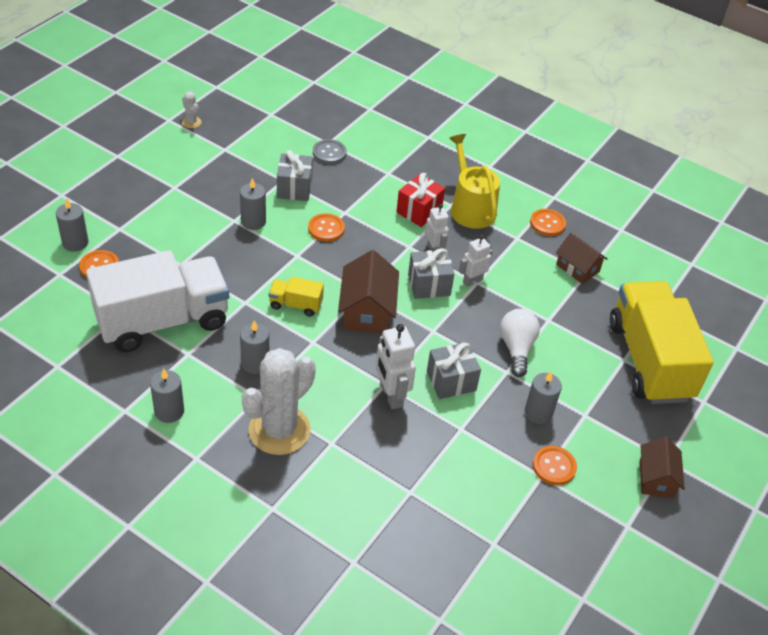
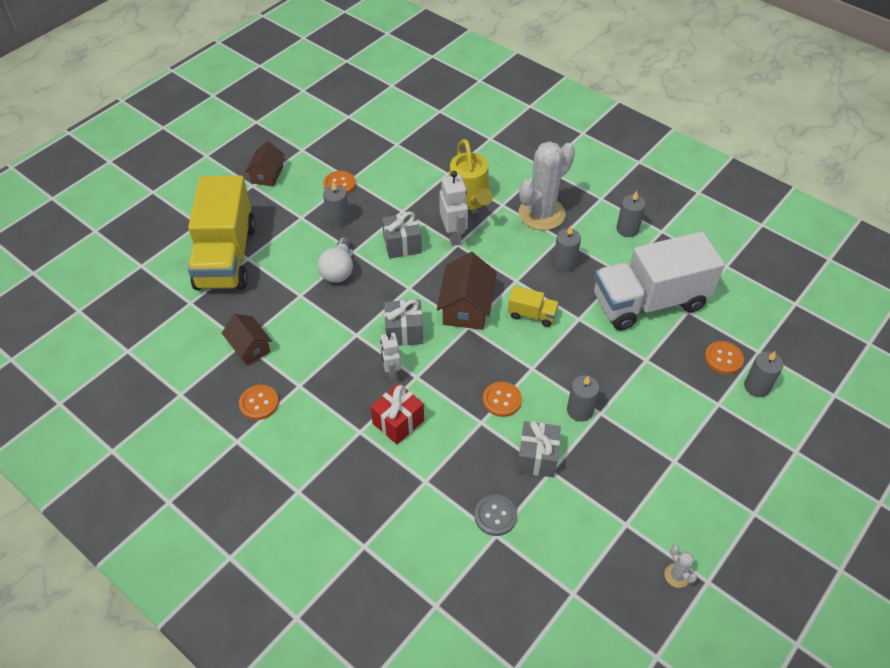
camera: 170 degrees left, 5 degrees up
(470, 208) = (339, 426): yellow watering can -> yellow watering can (470, 199)
(472, 281) = (360, 335): white robot -> none

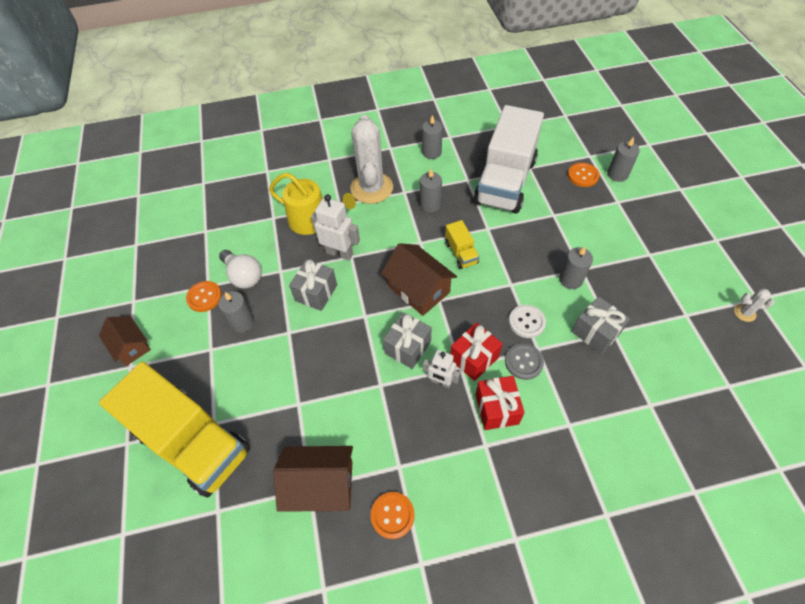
camera: 50 degrees left, 5 degrees up
(250, 347) = (321, 485): brown house -> brown house, size x1.52
(338, 270) = (298, 356): white light bulb -> white light bulb (244, 276)
(432, 382) = (474, 358): none -> red gift
(495, 516) = (632, 394): grey button -> grey button (523, 362)
(502, 400) = (526, 322): orange button -> white button
(532, 314) = (461, 253): yellow truck -> yellow truck turned 105 degrees clockwise

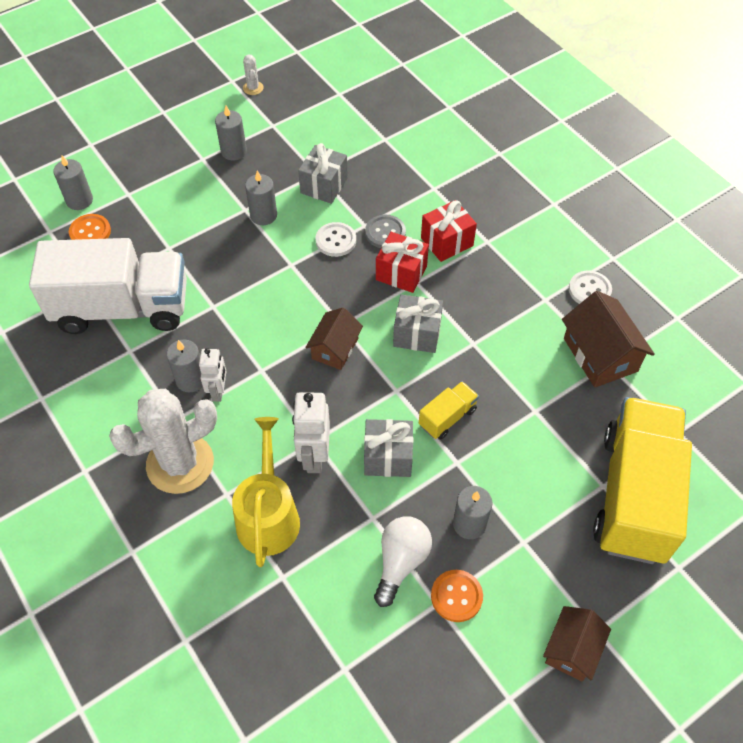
camera: 115 degrees left, 0 degrees up
(392, 515) = (589, 290): orange button -> white button
(418, 289) = (335, 348): brown house -> brown house, size x0.66
(431, 152) = (82, 411): grey candle -> grey candle (234, 151)
(440, 382) = (442, 293): white robot -> white robot (218, 391)
(461, 253) = (263, 322): yellow truck -> yellow truck (447, 417)

